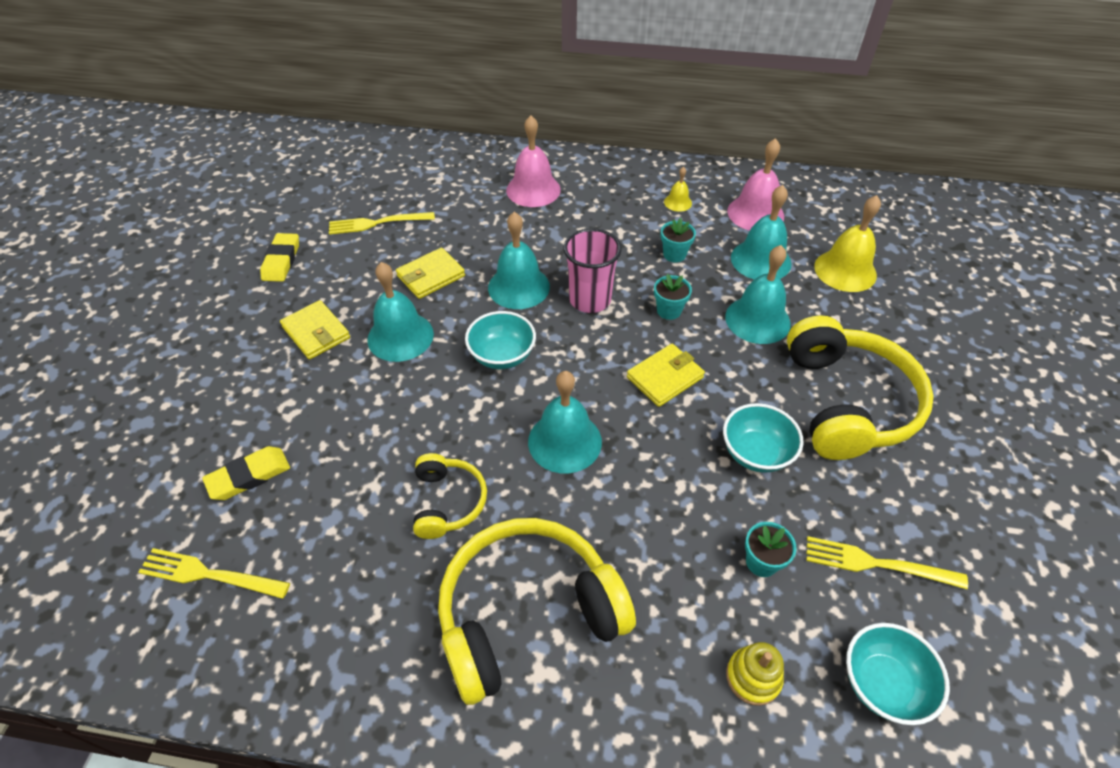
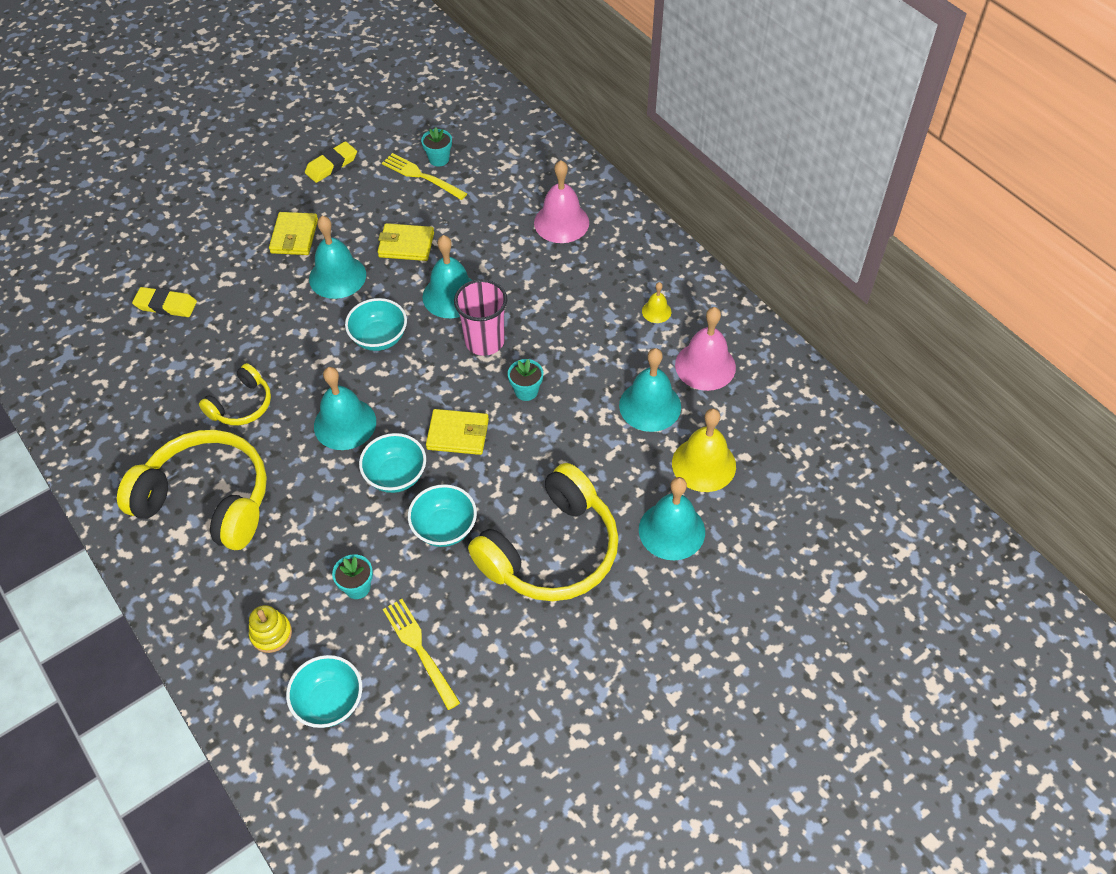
camera: 45 degrees right, 5 degrees up
(208, 574) = (95, 346): yellow fork -> none
(663, 446) = (396, 475): none -> turquoise bowl
(674, 254) = (591, 352): turquoise flower pot -> turquoise flower pot (439, 159)
(757, 320) = (578, 447): turquoise bell -> turquoise bell (671, 530)

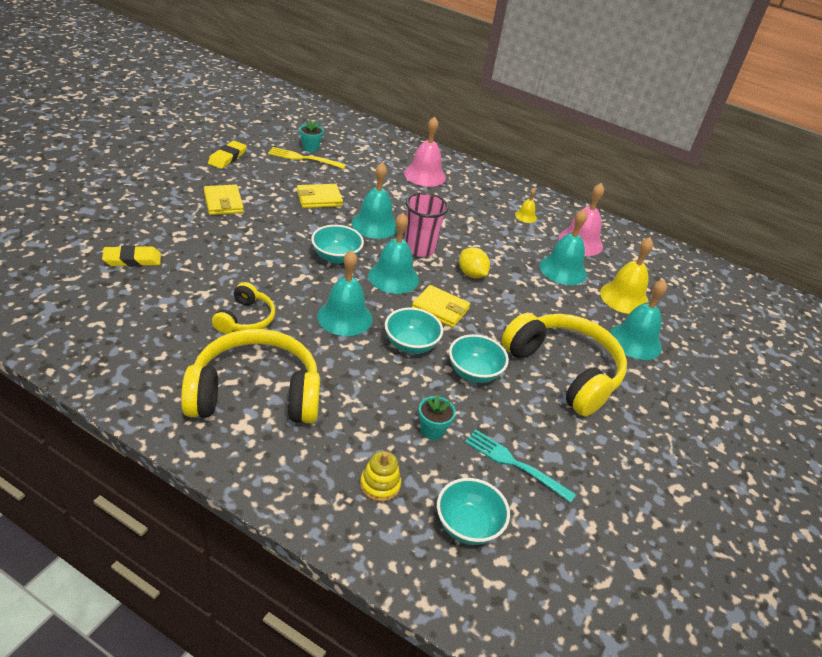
camera: 30 degrees left, 15 degrees down
(337, 276) = (276, 223): turquoise bell -> turquoise bell (393, 277)
(419, 649) = (514, 464): yellow fork -> turquoise fork
(458, 434) = (440, 309): yellow wallet -> yellow wallet turned 45 degrees clockwise
(526, 391) = (471, 274): turquoise flower pot -> yellow lemon
(551, 550) = (564, 371): yellow headphones -> yellow headphones turned 60 degrees counterclockwise

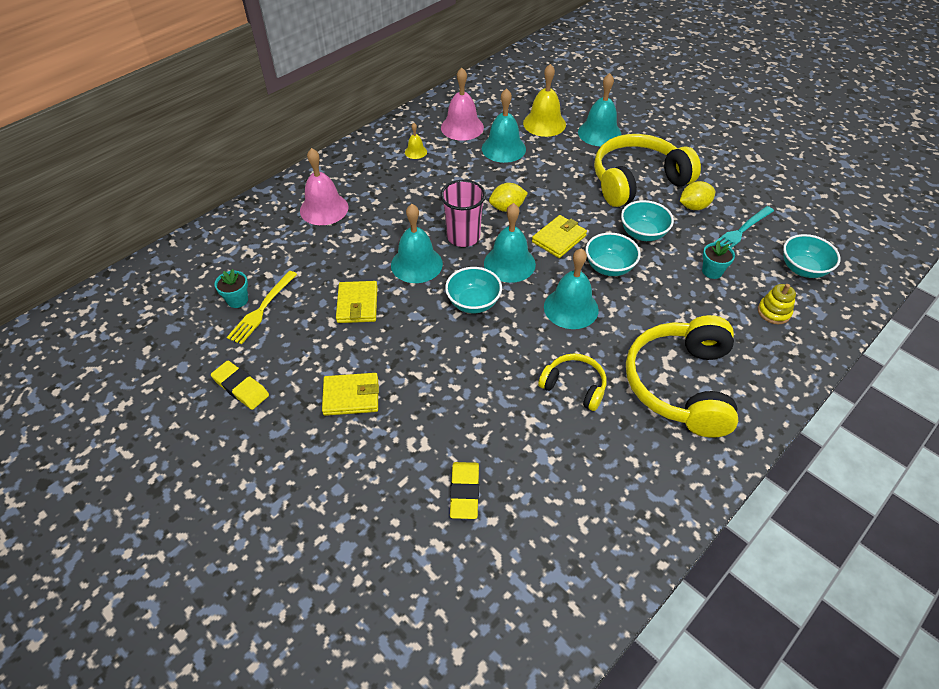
camera: 70 degrees left, 10 degrees up
(542, 420) = (694, 206): none -> yellow lemon

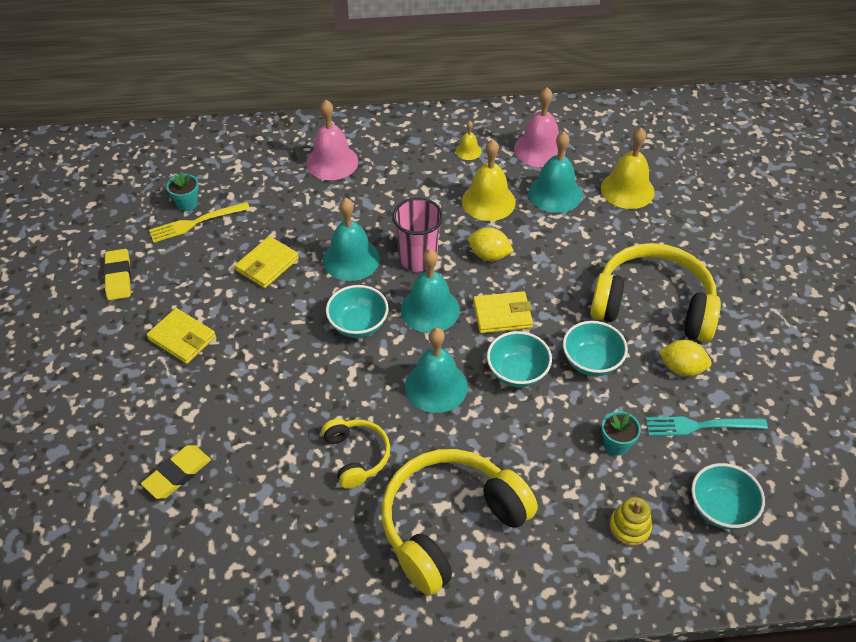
camera: 40 degrees right, 0 degrees up
(467, 175) = (488, 201): none -> yellow bell
(599, 133) = (675, 232): turquoise bell -> none

